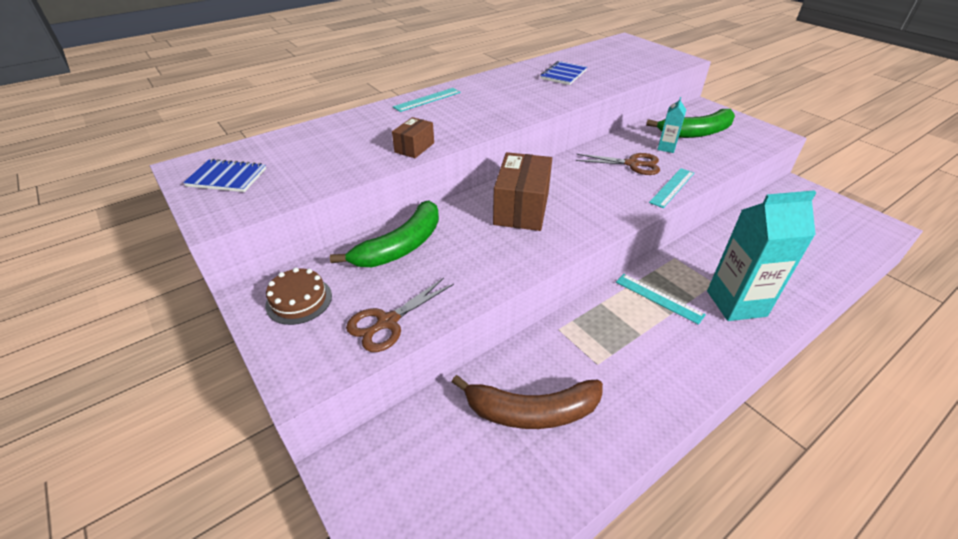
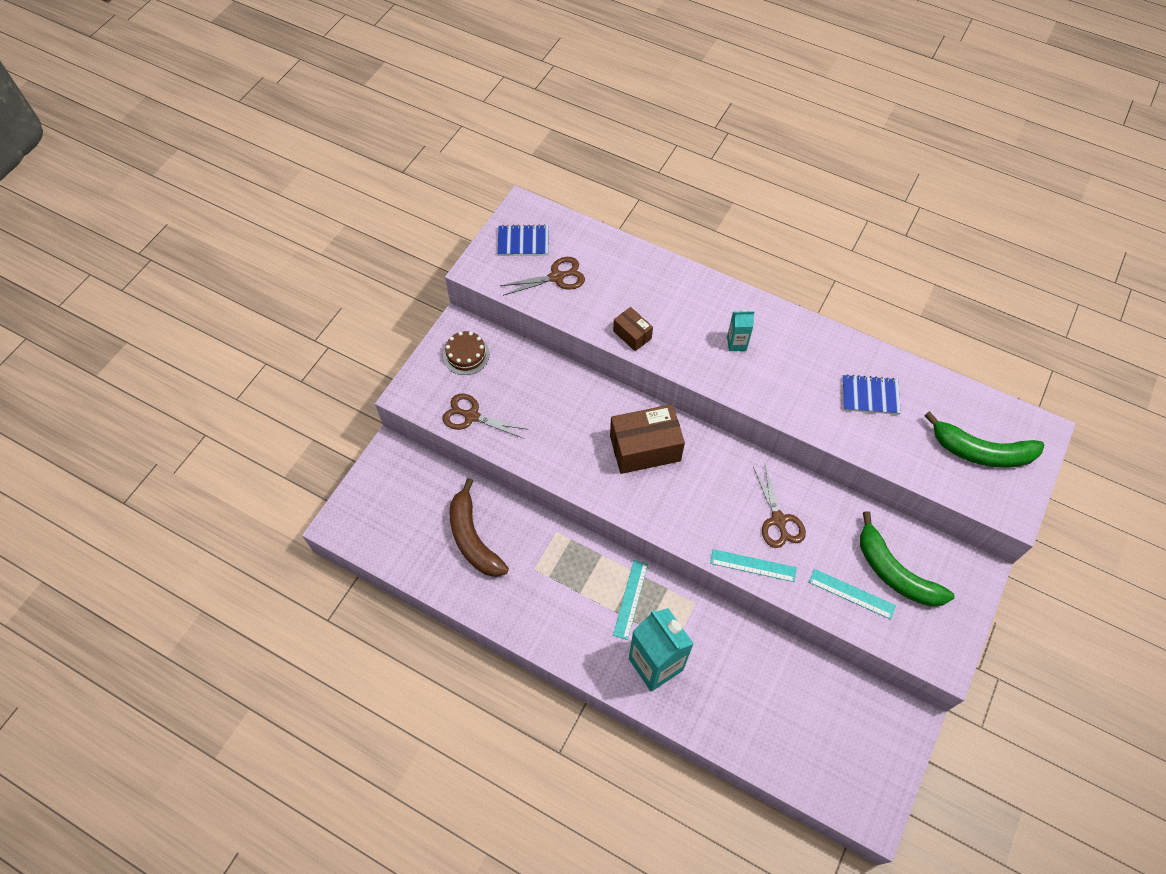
camera: 65 degrees right, 20 degrees up
(227, 178) = (523, 242): blue notebook -> blue notebook turned 75 degrees counterclockwise
(298, 170) = (556, 277): none -> brown scissors
(401, 246) = (550, 385): green banana -> green banana (981, 452)
(414, 147) = (632, 335): brown box -> brown box turned 45 degrees clockwise
(427, 99) = (727, 301): turquoise ruler -> turquoise ruler (851, 594)
(666, 148) = (835, 546): turquoise carton -> turquoise carton (736, 343)

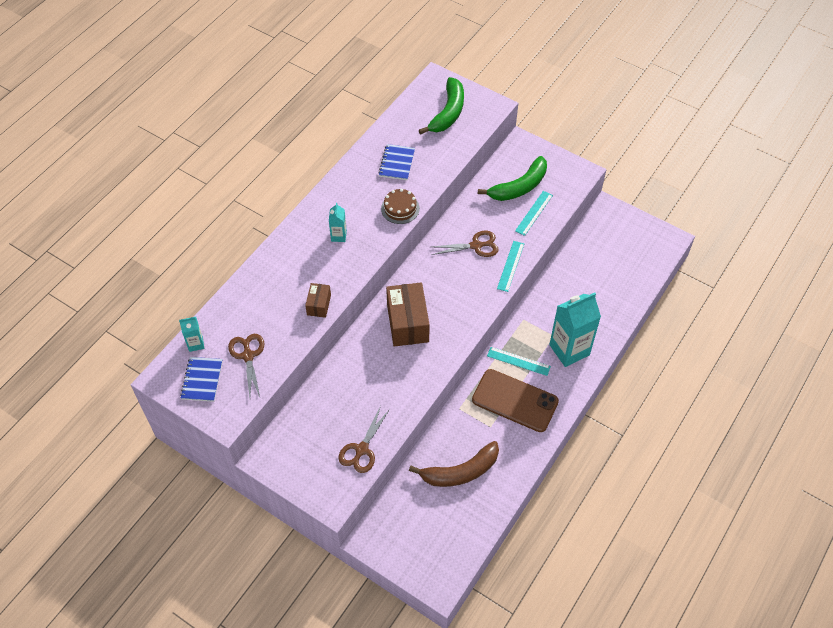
camera: 85 degrees left, 5 degrees down
(466, 355) = (296, 452): brown cake -> brown cake (400, 208)
(567, 229) = (196, 344): none -> turquoise carton
(572, 596) = (515, 401): none -> brown phone
(632, 335) = (319, 305): brown box -> brown box turned 45 degrees counterclockwise

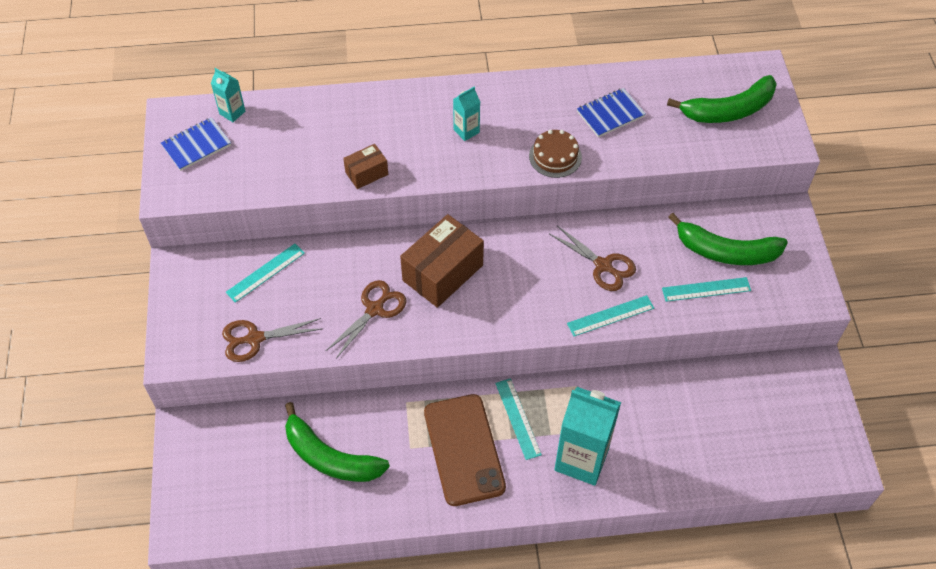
camera: 50 degrees right, 0 degrees up
(248, 356) = (254, 160): brown scissors -> brown scissors (374, 309)
(318, 413) = (265, 272): none -> turquoise ruler
(460, 472) = (330, 457): brown banana -> green banana

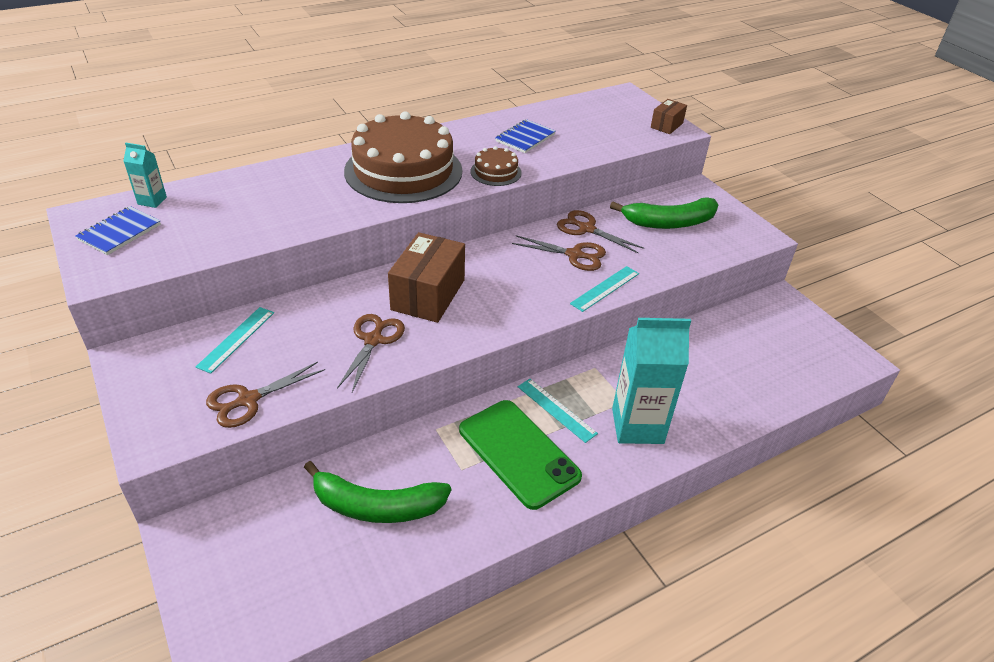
camera: 25 degrees left, 15 degrees down
(366, 173) = (320, 217): brown box -> brown box (666, 125)
(463, 449) = (518, 453): brown phone -> green phone
(466, 131) = (403, 171): turquoise carton -> brown cake
(634, 235) = (586, 229): none -> brown scissors
(706, 289) = (672, 251): turquoise ruler -> none
(728, 110) = (619, 119): green banana -> none

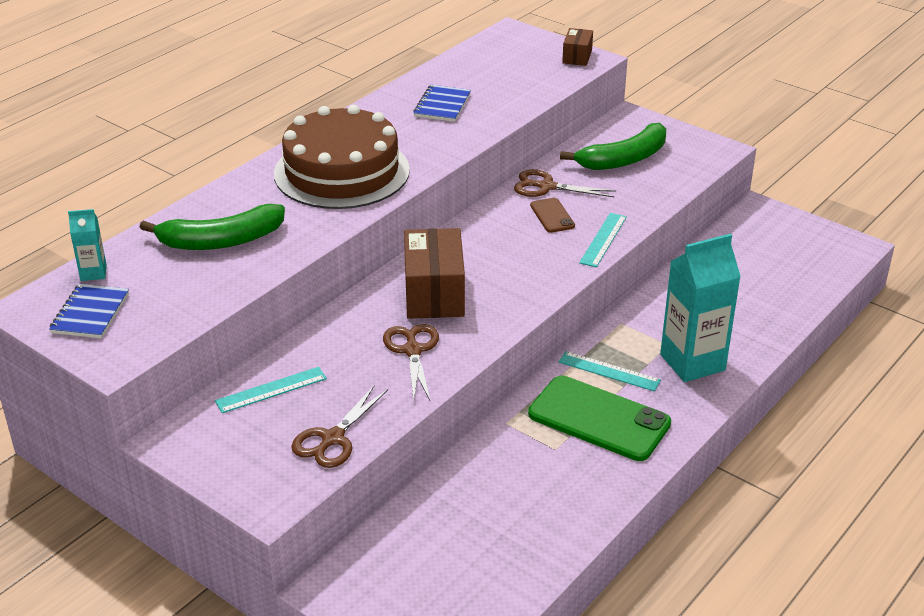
camera: 20 degrees left, 5 degrees down
(236, 339) = (271, 390): turquoise ruler -> turquoise ruler turned 60 degrees clockwise
(376, 506) = (498, 504): green banana -> green banana (221, 241)
(496, 172) = (439, 149): brown cake -> none
(574, 255) = (552, 216): brown scissors -> brown phone

